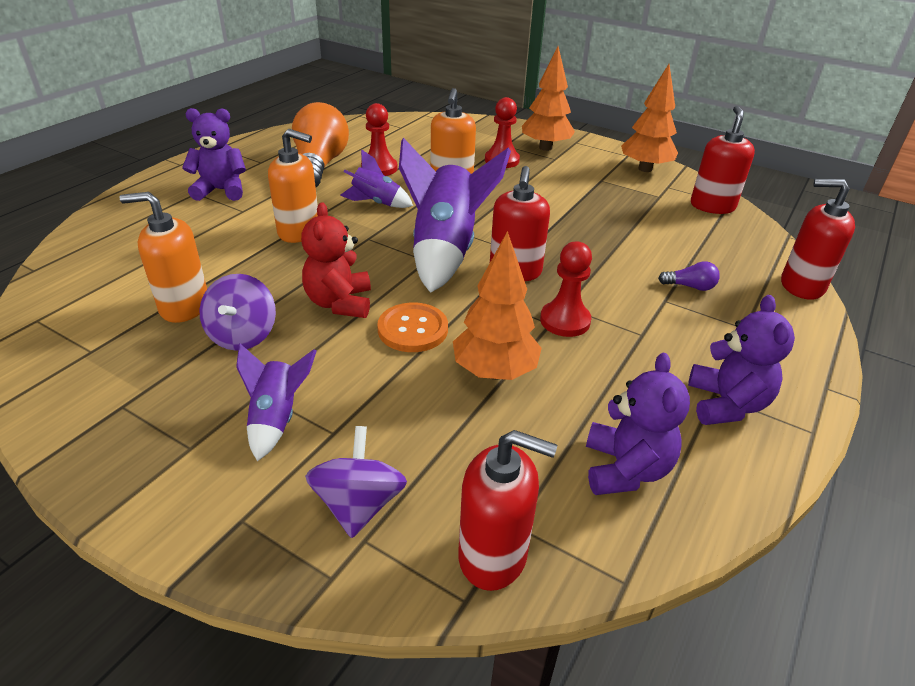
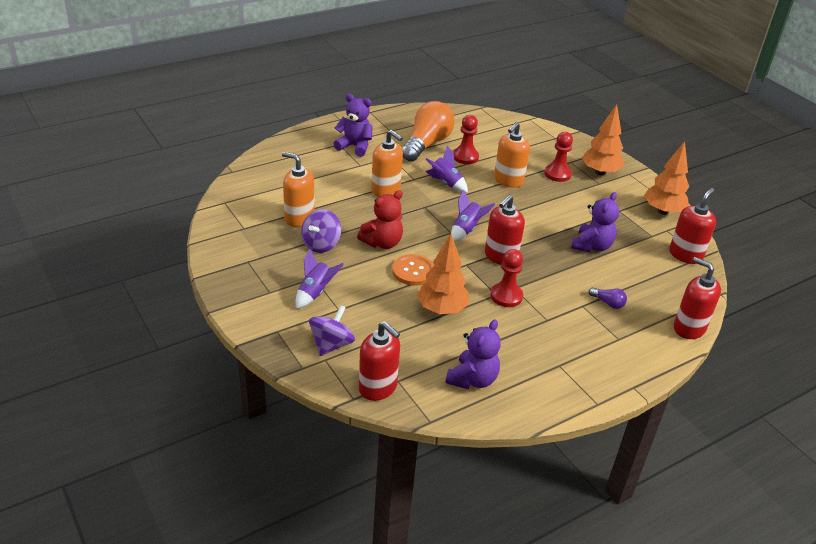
camera: 25 degrees right, 0 degrees up
(339, 303) = (382, 243): red teddy bear -> red teddy bear turned 150 degrees counterclockwise
(445, 251) = (466, 230): purple rocket -> purple rocket, size x0.52
(726, 404) = (560, 372): purple teddy bear -> purple teddy bear (591, 246)

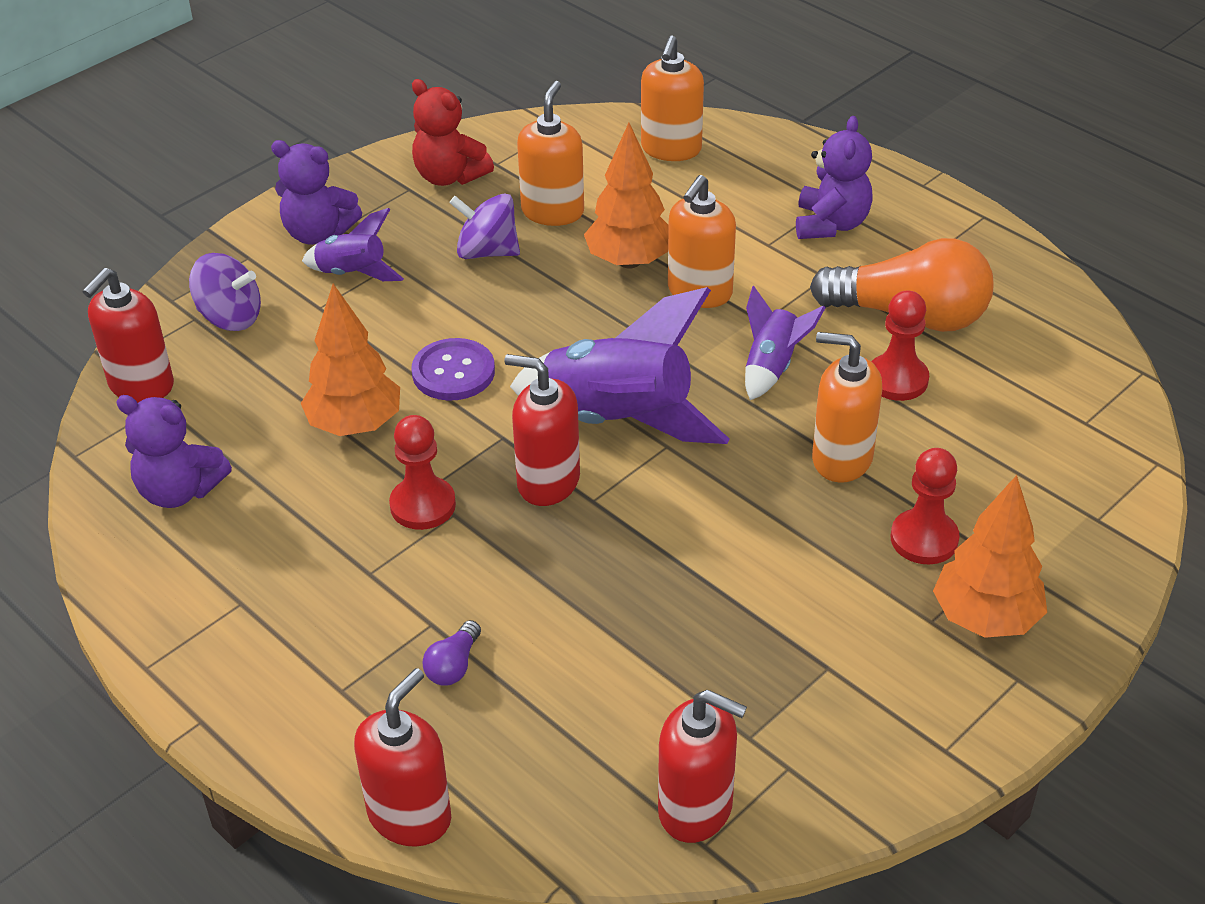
camera: 80 degrees right, 5 degrees up
(268, 173) = (671, 149): none -> orange soap dispenser
(382, 243) = (524, 320): red teddy bear -> red teddy bear (449, 176)
(413, 271) = (453, 372): orange button -> purple button
(466, 230) = (617, 421): purple rocket -> purple rocket, size x1.93
(591, 246) = (650, 624): purple teddy bear -> purple teddy bear (318, 233)
(663, 211) = (873, 757): orange tree -> orange tree (629, 261)

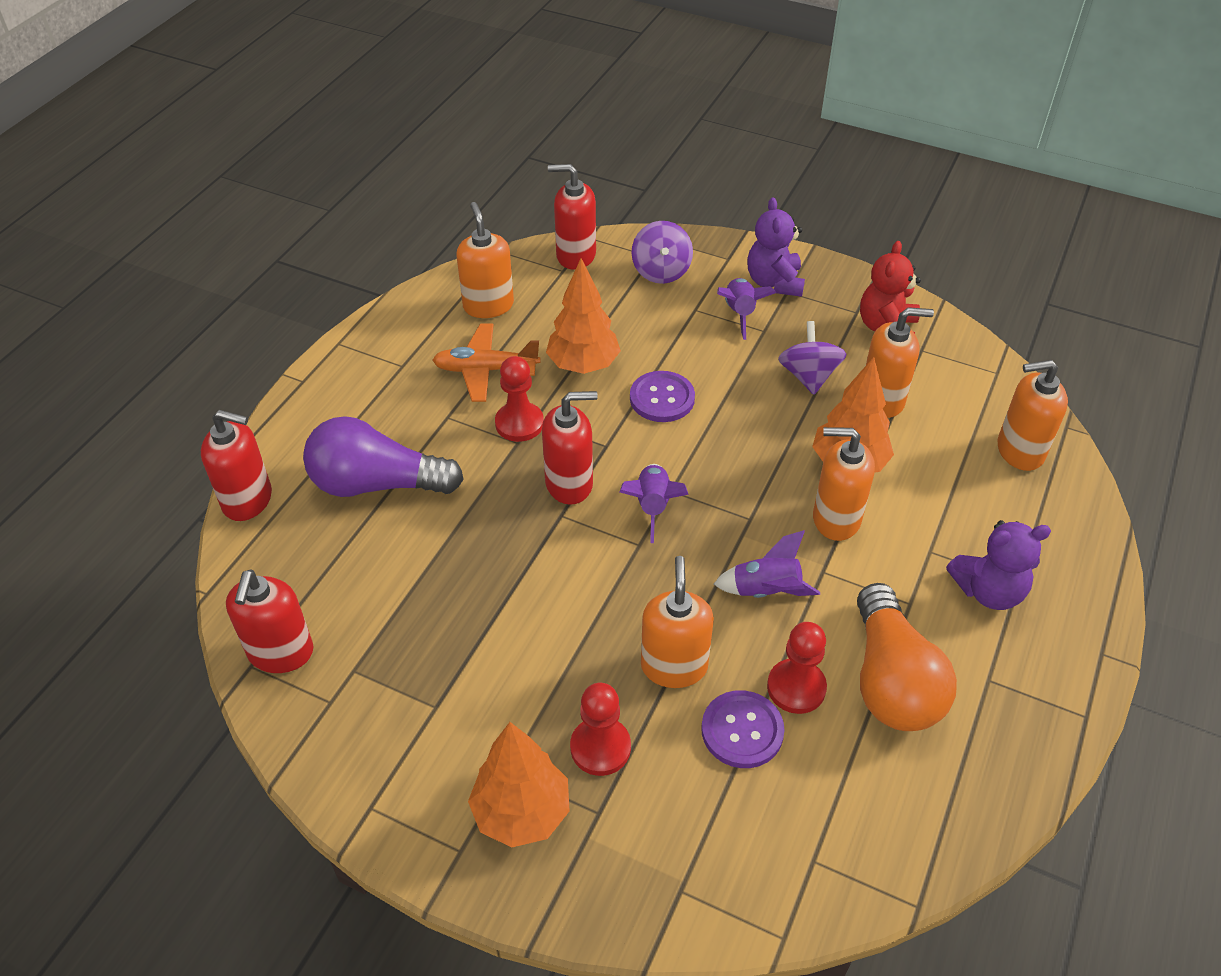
camera: 70 degrees right, 5 degrees up
(179, 490) = (488, 305): purple teddy bear -> orange soap dispenser
(305, 518) = (486, 370): none -> orange plane
(453, 665) = (377, 484): purple light bulb -> purple light bulb, size x2.47
(548, 482) = (569, 484): red soap dispenser -> red soap dispenser turned 75 degrees clockwise
(617, 421) = (653, 506): purple rocket -> purple rocket, size x0.52
(935, 430) = (742, 730): none -> purple button

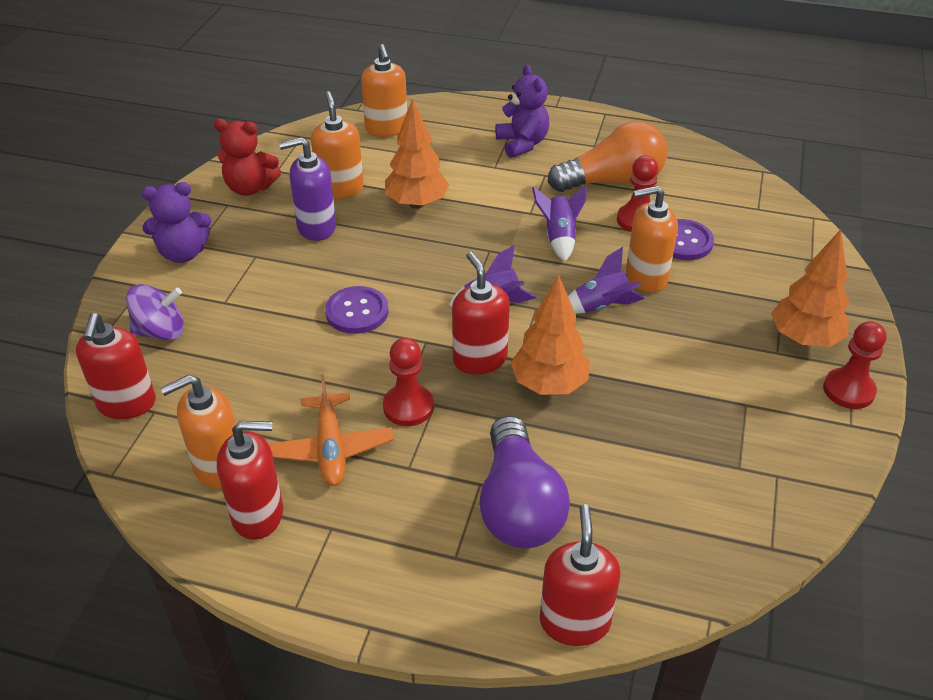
camera: 100 degrees left, 5 degrees down
(281, 653) = (747, 527): red soap dispenser -> red soap dispenser (258, 515)
(583, 365) = (316, 371): orange tree -> orange tree (549, 385)
(600, 747) = (732, 306): red pawn -> red pawn (848, 390)
(740, 314) = (231, 272): purple rocket -> purple rocket (601, 307)
(808, 376) = (316, 227): purple spinning top -> purple soap dispenser
(835, 519) = (477, 208): orange soap dispenser -> none

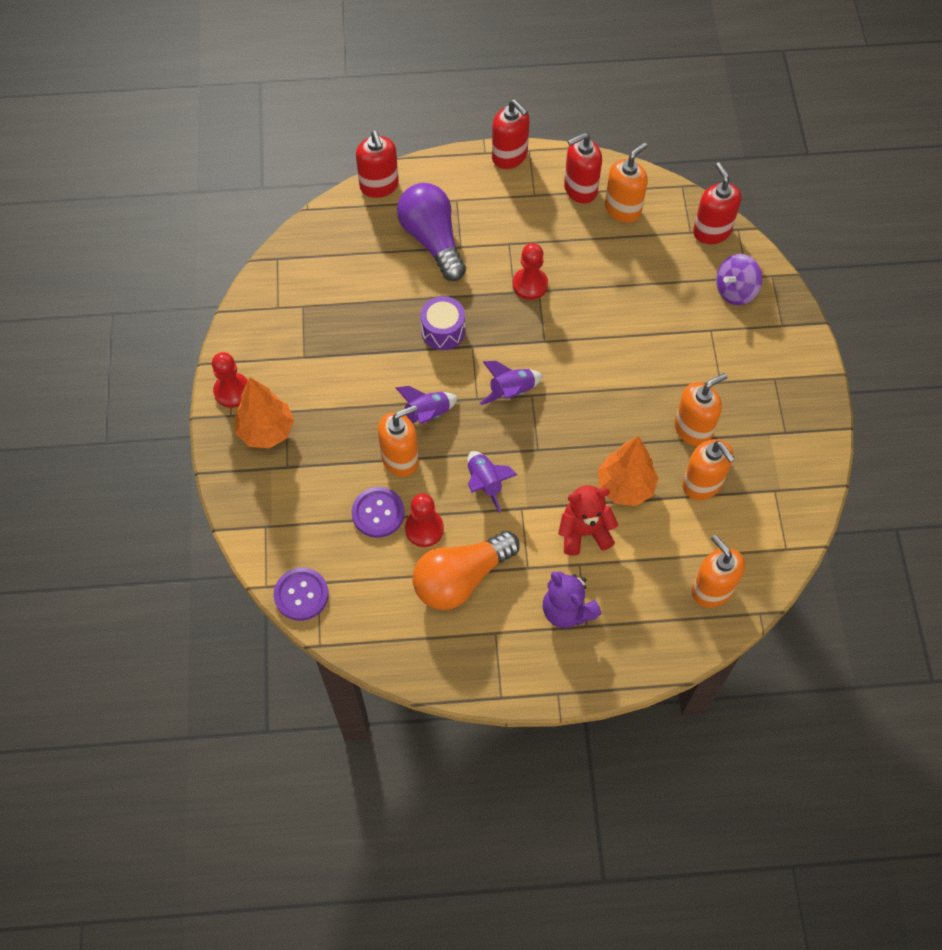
camera: 160 degrees right, 20 degrees up
(183, 253) = (778, 366): purple teddy bear -> none
(250, 188) = (781, 459): red teddy bear -> red teddy bear (584, 532)
(316, 227) = (693, 429): purple soap dispenser -> orange soap dispenser
(331, 448) = (563, 241): orange plane -> none
(357, 312) = (608, 352): purple button -> purple button (301, 595)
(479, 359) = (499, 337): red soap dispenser -> red soap dispenser (509, 156)
(549, 385) = (443, 331): orange tree -> purple drum

